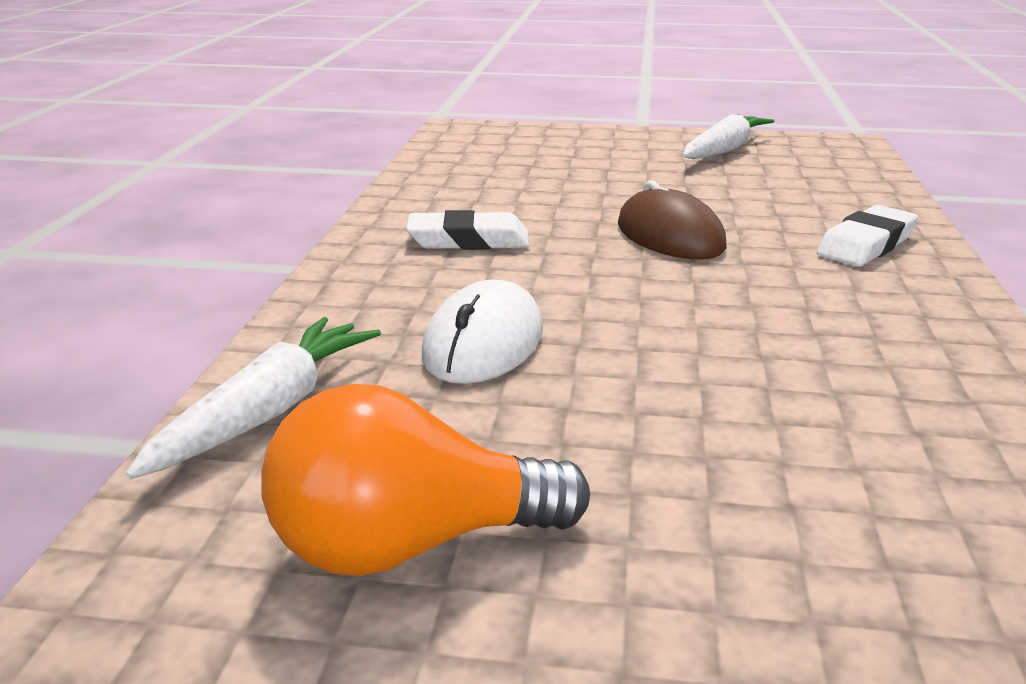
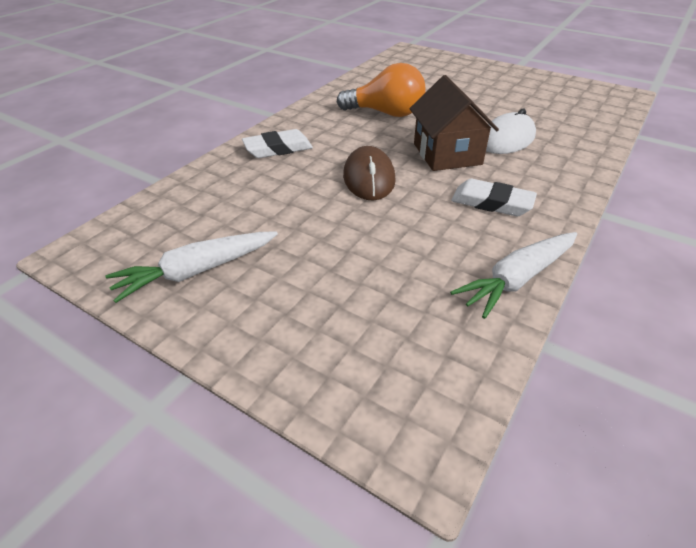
camera: 155 degrees left, 15 degrees up
(267, 412) = (594, 131): white carrot -> white carrot (517, 279)
(409, 545) = (545, 94): orange light bulb -> orange light bulb (386, 113)
(584, 290) = (447, 154): none -> brown house

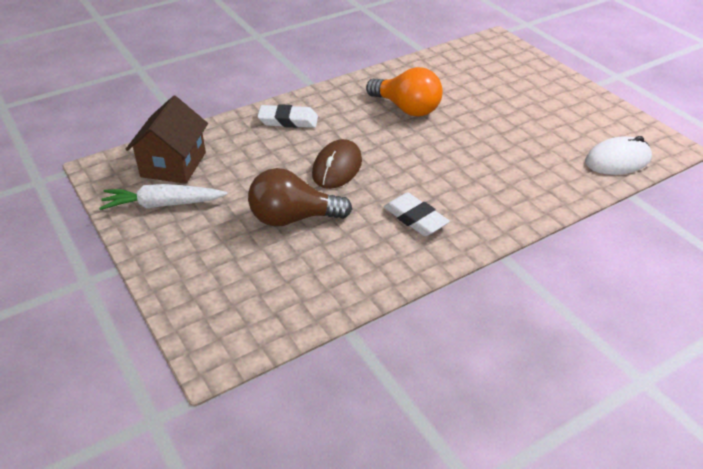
camera: 25 degrees right, 0 degrees up
(368, 240) = (293, 218): none -> brown light bulb
(447, 154) = (422, 164): brown house -> brown house (173, 165)
(507, 139) = (491, 164): white mouse -> white mouse (617, 160)
(517, 279) = (373, 283): white carrot -> none

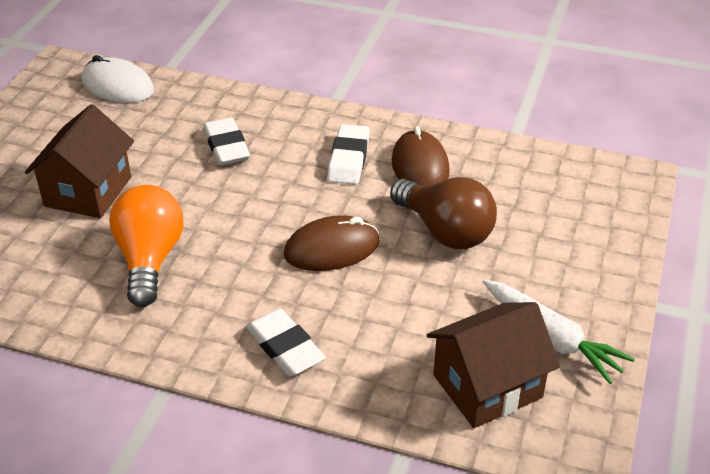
camera: 130 degrees left, 0 degrees up
(368, 246) = (420, 166): none -> brown mouse
(489, 174) = (226, 146): none -> white eraser
(494, 110) = (88, 191): none -> brown house

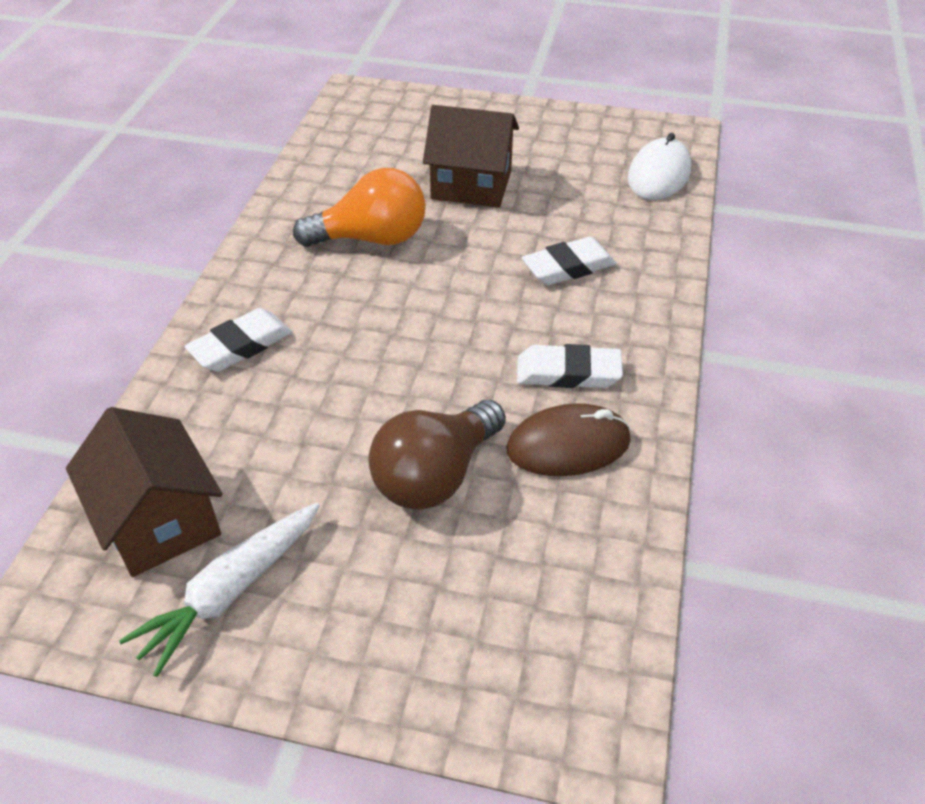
camera: 85 degrees right, 5 degrees up
(332, 248) = (395, 369): brown mouse -> none

